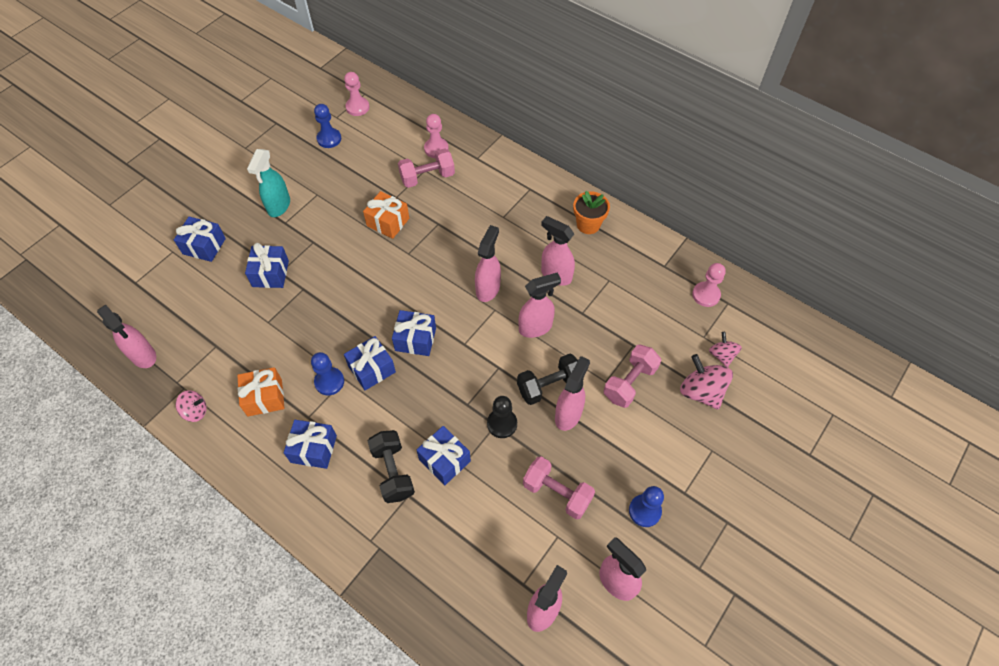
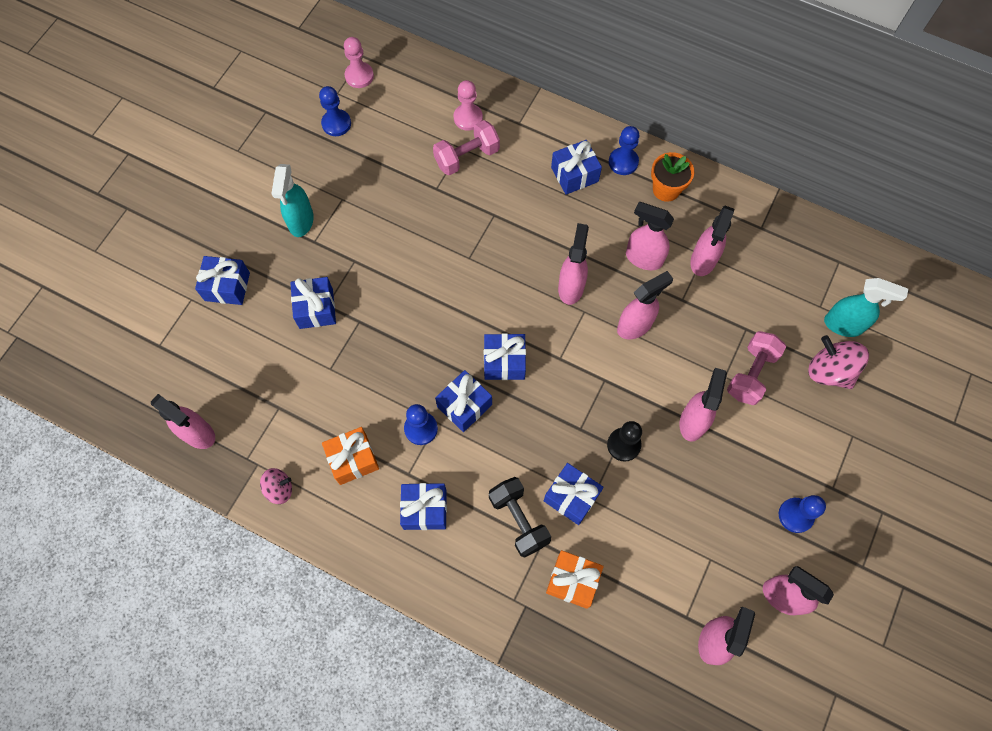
camera: 10 degrees left, 10 degrees up
(388, 222) = (435, 222): orange gift -> orange gift (573, 581)
(513, 202) = (574, 174): none -> blue gift
(549, 386) = (665, 392): black dumbbell -> none
(556, 199) = (623, 162): none -> blue pawn
(557, 493) = (700, 512): pink dumbbell -> none
(607, 284) = (703, 261): none -> pink spray bottle
(706, 295) = (813, 256): pink pawn -> none
(722, 355) = (843, 325): pink spinning top -> turquoise spray bottle

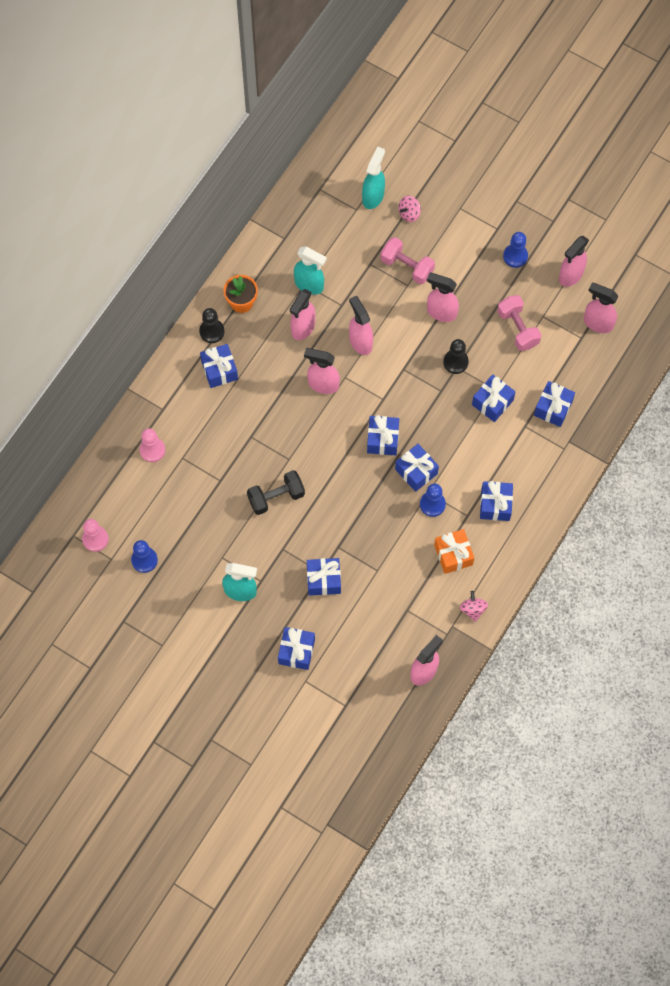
camera: 85 degrees left, 0 degrees up
(467, 157) = (192, 454): pink dumbbell -> pink dumbbell (518, 328)
(519, 520) = (507, 440): black dumbbell -> black dumbbell (276, 497)
(573, 581) = (553, 408): orange gift -> blue gift
(623, 162) = (212, 331): blue pawn -> black pawn
(703, 261) = (309, 285): pink spray bottle -> turquoise spray bottle
(829, 371) = (409, 213): pink spinning top -> pink spinning top, size x0.60

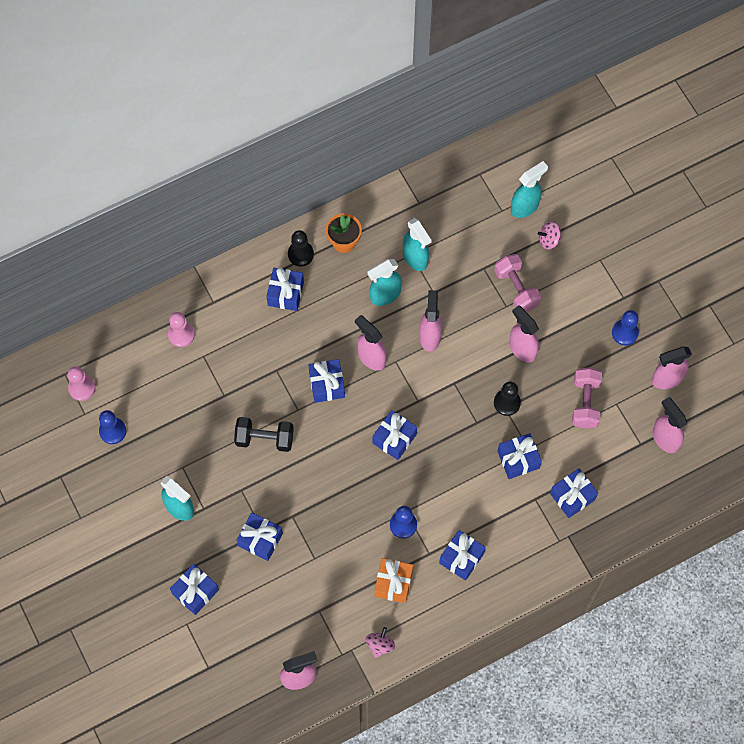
camera: 30 degrees right, 0 degrees up
(303, 328) = (385, 295): pink spray bottle -> turquoise spray bottle
(416, 471) = (407, 485): blue gift -> blue gift (327, 385)

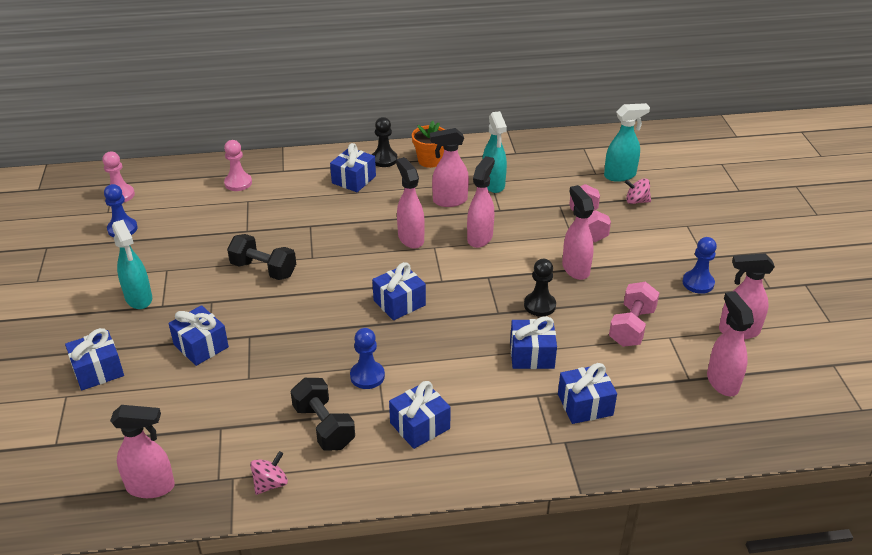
camera: 20 degrees right, 30 degrees down
(327, 385) = (353, 247): blue gift -> none
(385, 295) = (449, 201): turquoise spray bottle -> pink spray bottle
(393, 583) = (324, 426): orange gift -> black dumbbell

